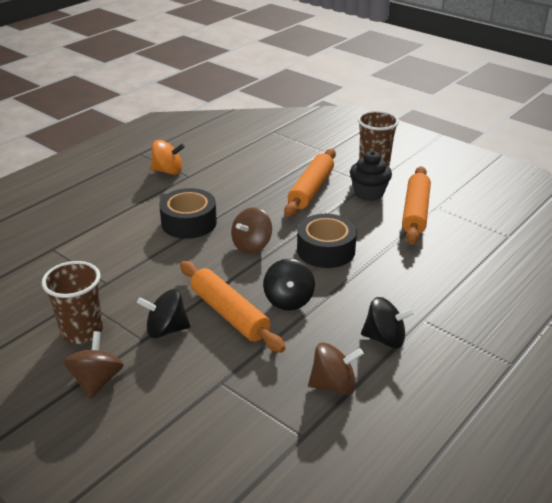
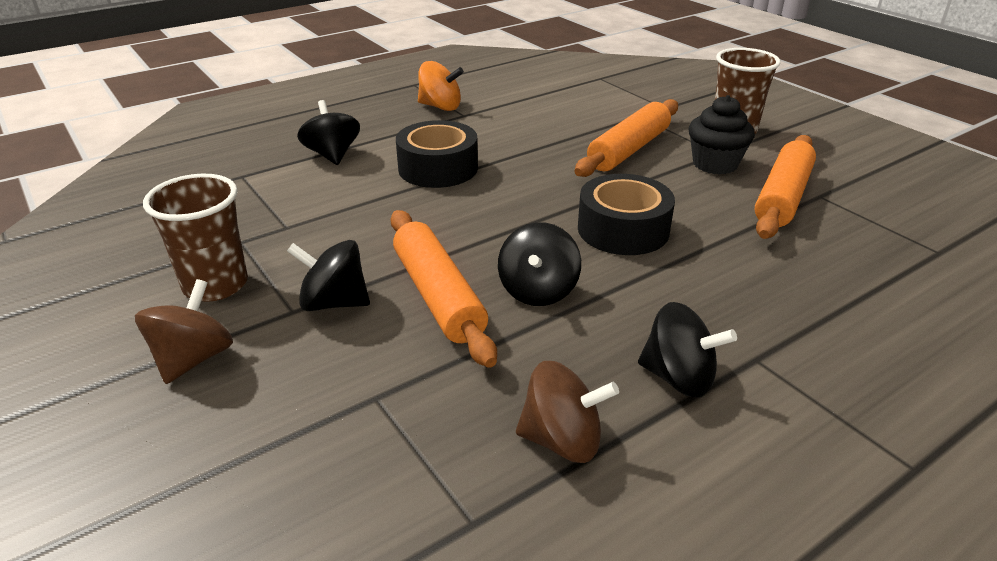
camera: 15 degrees right, 0 degrees up
(109, 223) = (332, 155): none -> black spinning top
(252, 245) = (513, 208): brown spinning top -> none

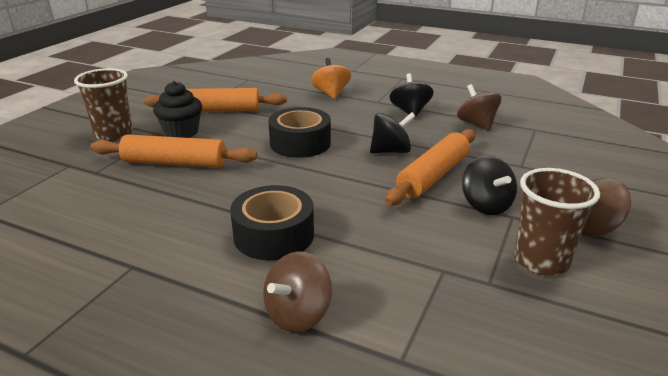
camera: 120 degrees left, 5 degrees down
(332, 155) = (298, 314): black spinning top -> brown spinning top
(440, 107) = (112, 293): orange spinning top -> orange spinning top (331, 94)

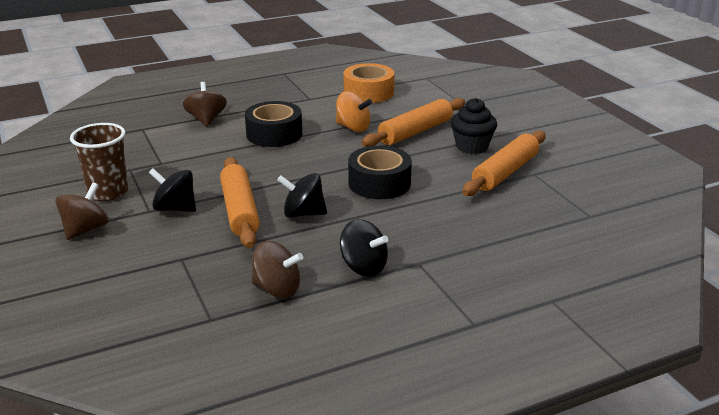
camera: 130 degrees right, 0 degrees up
(73, 230) = (368, 92): none -> orange tape
(114, 134) = (502, 124): brown cup -> none
(331, 94) = (478, 245): orange spinning top -> orange spinning top (353, 127)
(391, 151) = (303, 214): black spinning top -> black spinning top turned 75 degrees clockwise

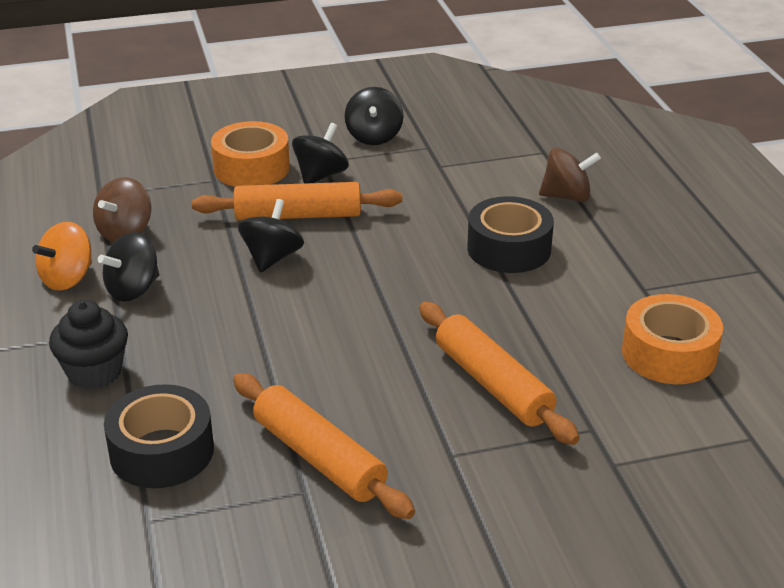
camera: 100 degrees right, 5 degrees up
(85, 229) = (297, 128): brown spinning top -> none
(108, 192) = (374, 136): brown cup -> black spinning top
(160, 242) = (251, 168): none -> orange tape
(353, 127) = (520, 321): orange spinning top -> orange spinning top (67, 278)
(379, 183) = (328, 325): black tape -> black tape (162, 451)
(472, 147) = (422, 439): black cupcake -> black cupcake (94, 372)

